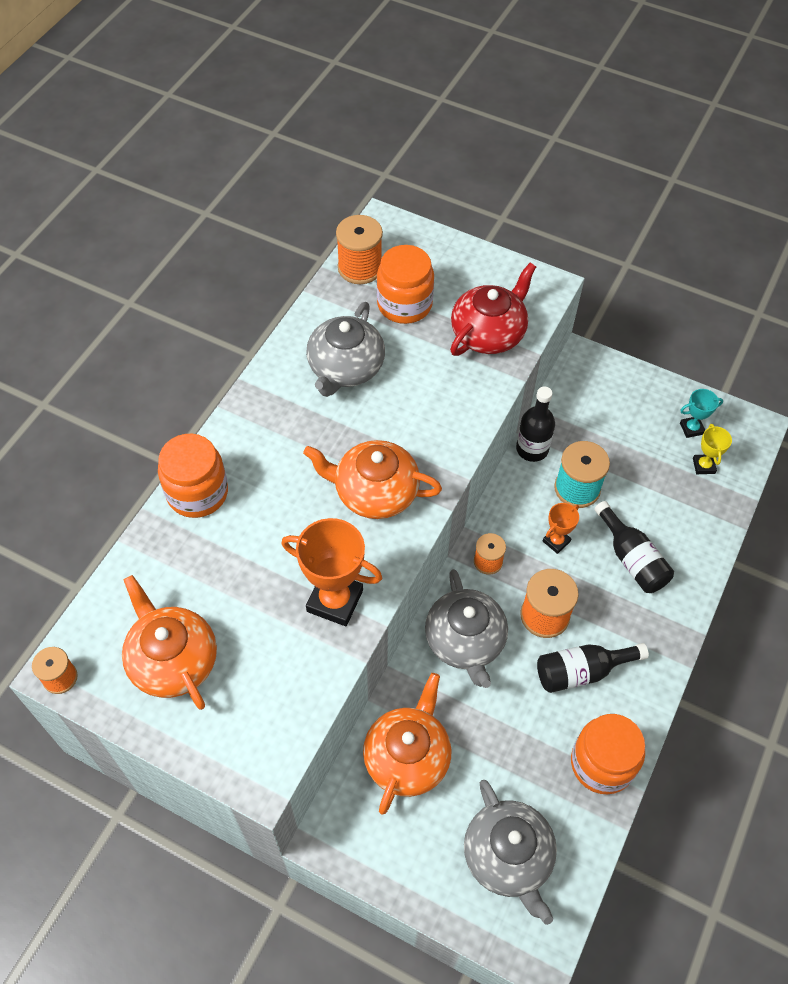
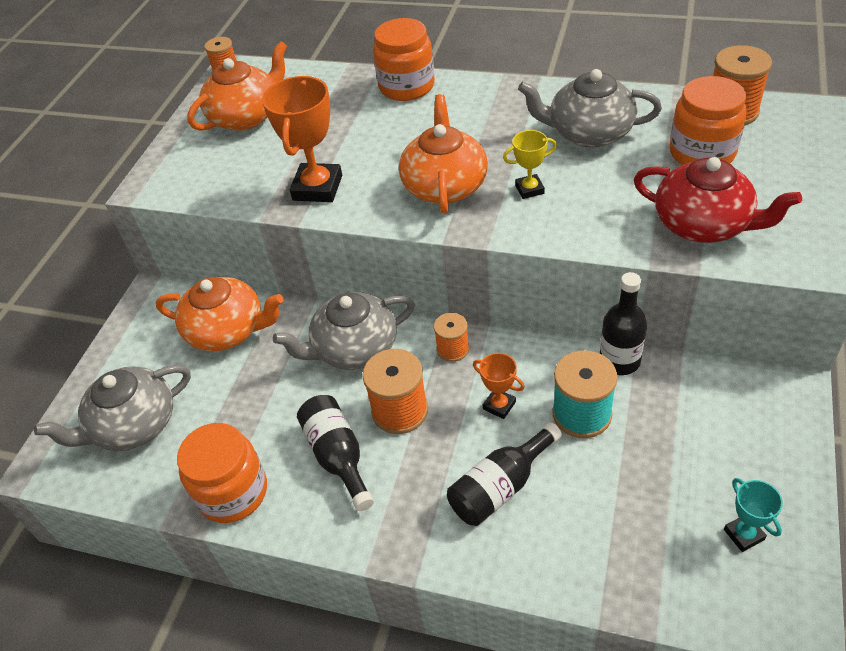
camera: 85 degrees right, 10 degrees down
(703, 466) = (684, 557): yellow trophy -> yellow trophy (529, 189)

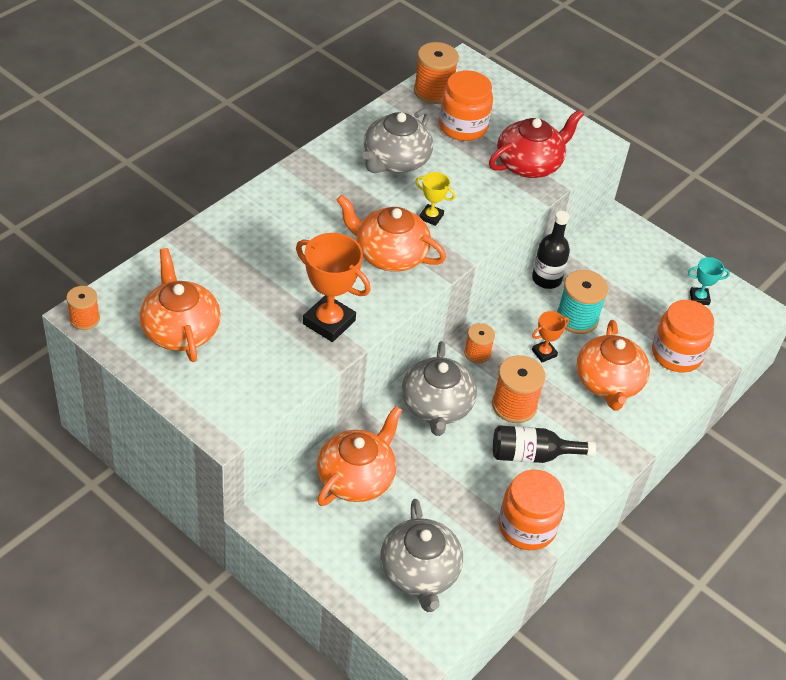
camera: 75 degrees left, 0 degrees up
(406, 86) = (239, 219): orange jar -> orange jar (676, 354)
(500, 487) = (608, 383): black bottle -> orange teapot
(529, 189) = (431, 217): yellow trophy -> yellow trophy turned 75 degrees counterclockwise

